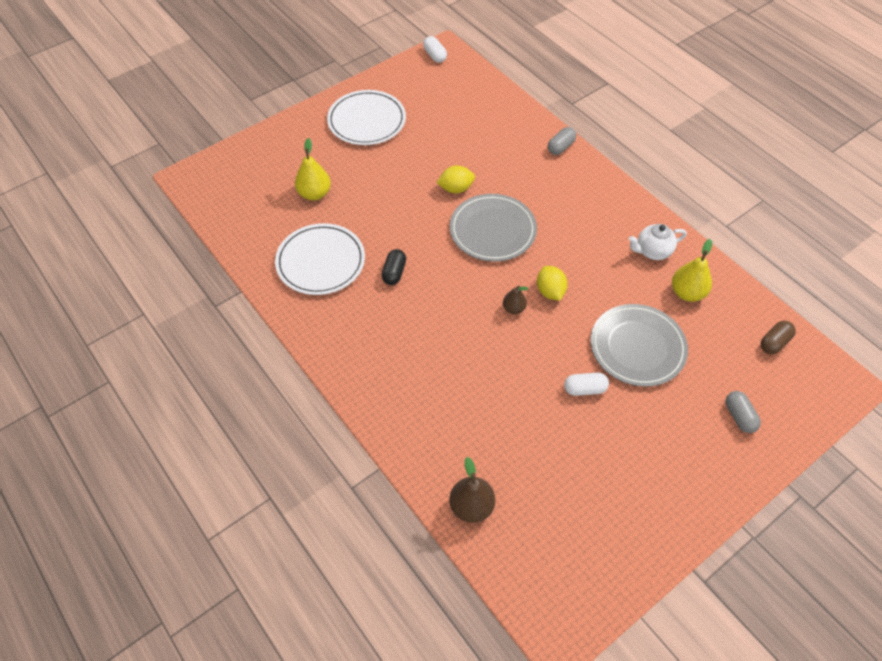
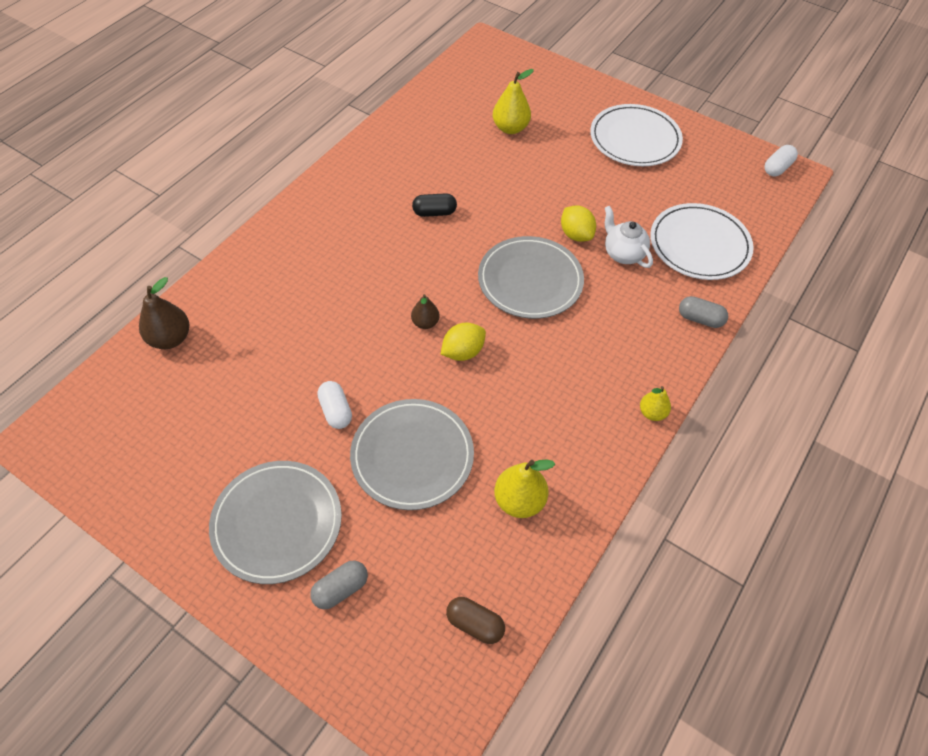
camera: 70 degrees right, 0 degrees up
(320, 261) = (425, 156): white plate -> white plate (699, 245)
(632, 199) = (652, 413): none -> yellow pear
(652, 251) = (572, 450): white teapot -> white teapot (623, 254)
(679, 449) = (277, 523): none -> grey plate

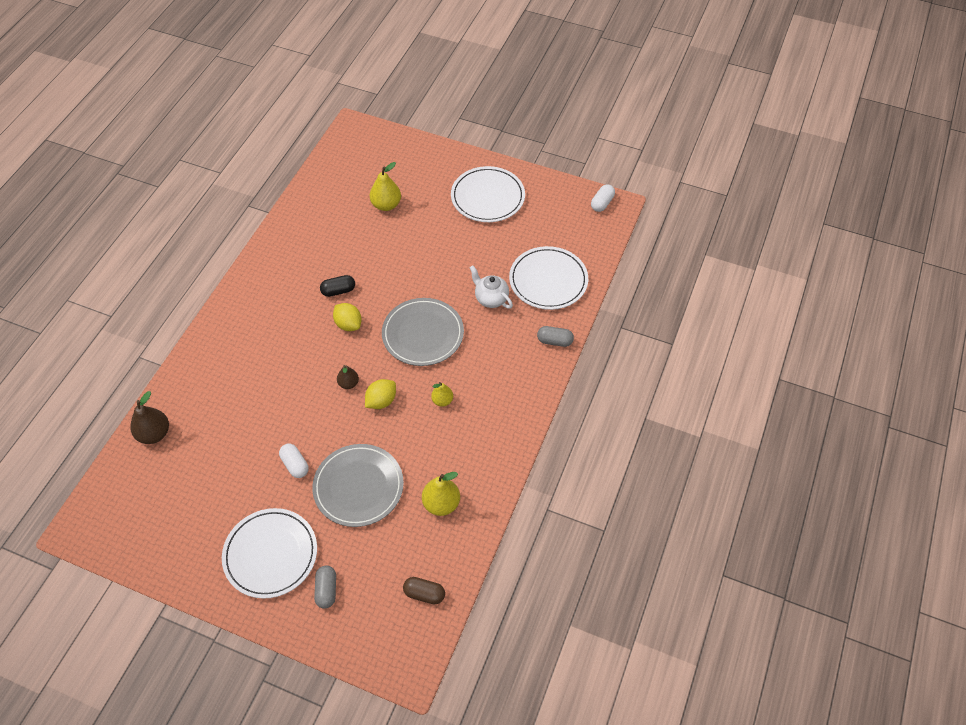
camera: 10 degrees left, 0 degrees up
(277, 523) = (270, 554): grey plate -> white plate
(341, 589) = (326, 590): grey capsule -> grey capsule turned 45 degrees counterclockwise
(576, 235) = (452, 289): yellow lemon -> yellow lemon (348, 324)
(652, 413) = (527, 420): yellow pear -> yellow pear (442, 400)

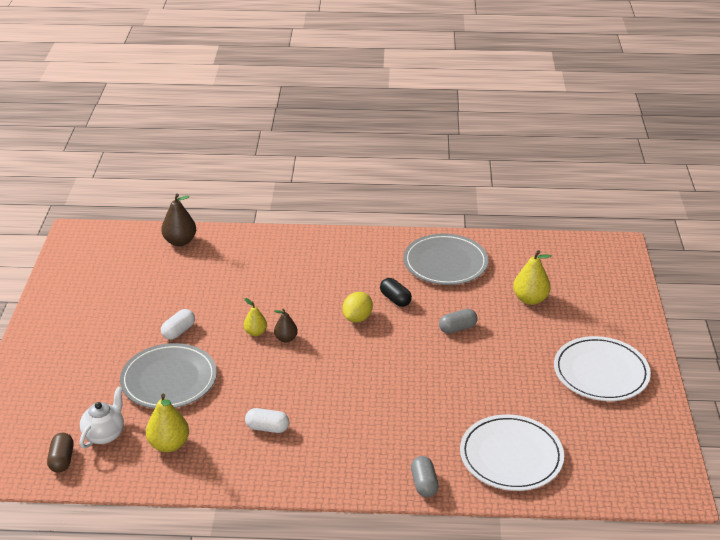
camera: 70 degrees right, 20 degrees down
(270, 554) = (79, 345): white plate -> none
(326, 590) = (51, 391): grey capsule -> grey capsule (457, 328)
(381, 401) = (275, 367): yellow lemon -> none
(423, 334) = (374, 373): grey plate -> grey plate (445, 263)
(442, 400) = (296, 411): yellow pear -> yellow pear (255, 332)
(491, 299) = (453, 413): white teapot -> white teapot (104, 434)
(602, 203) = (671, 477): white capsule -> white capsule (267, 428)

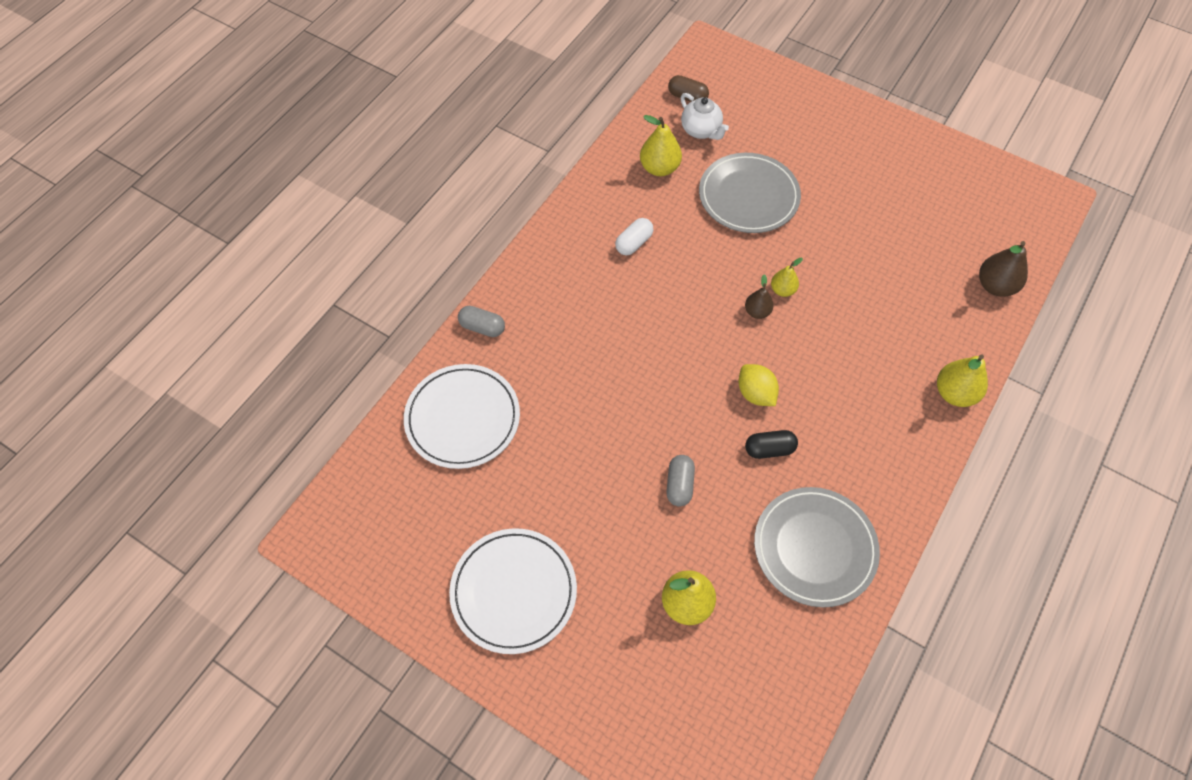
camera: 120 degrees right, 25 degrees up
(178, 331) = (821, 228): white capsule -> none
(285, 238) = (954, 393): none -> yellow pear

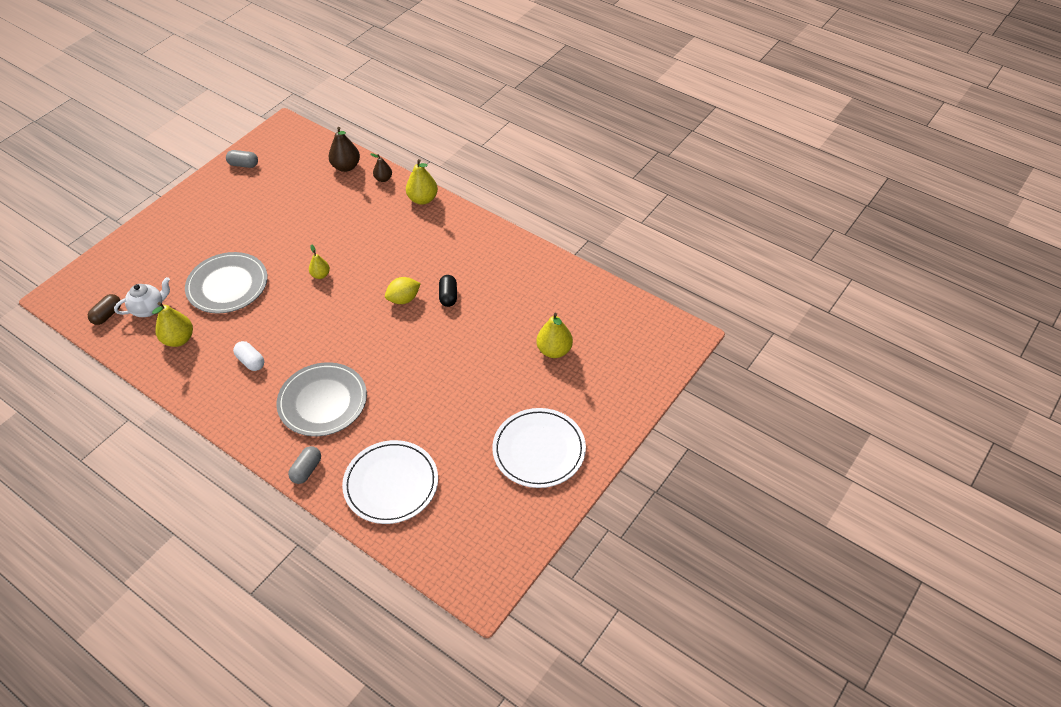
camera: 85 degrees left, 10 degrees down
(679, 485) = (468, 348): grey capsule -> grey capsule (243, 164)
(757, 312) = (336, 291): brown pear -> brown pear (383, 179)
(814, 548) = (522, 281): grey plate -> grey plate (322, 402)

